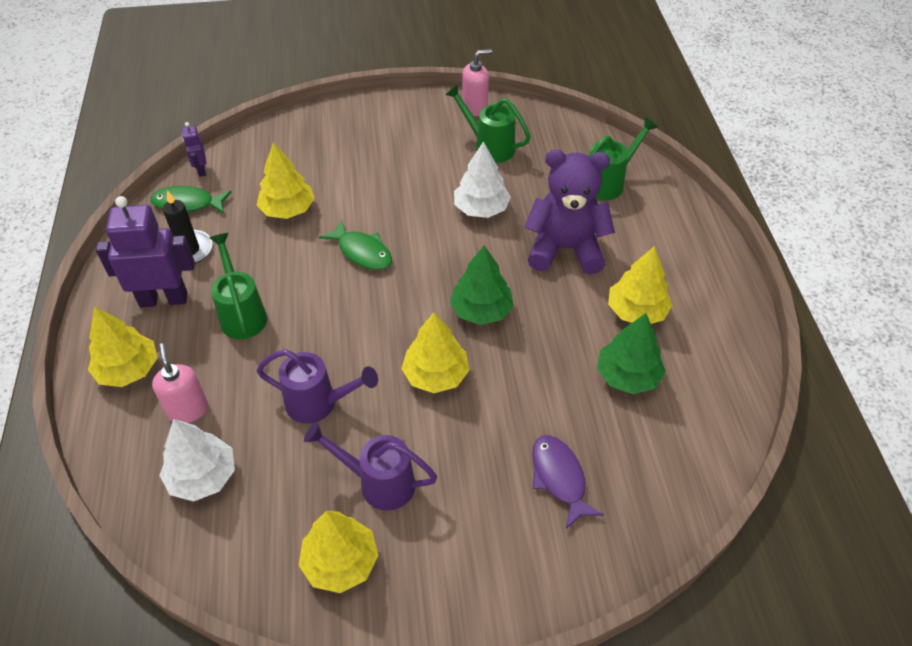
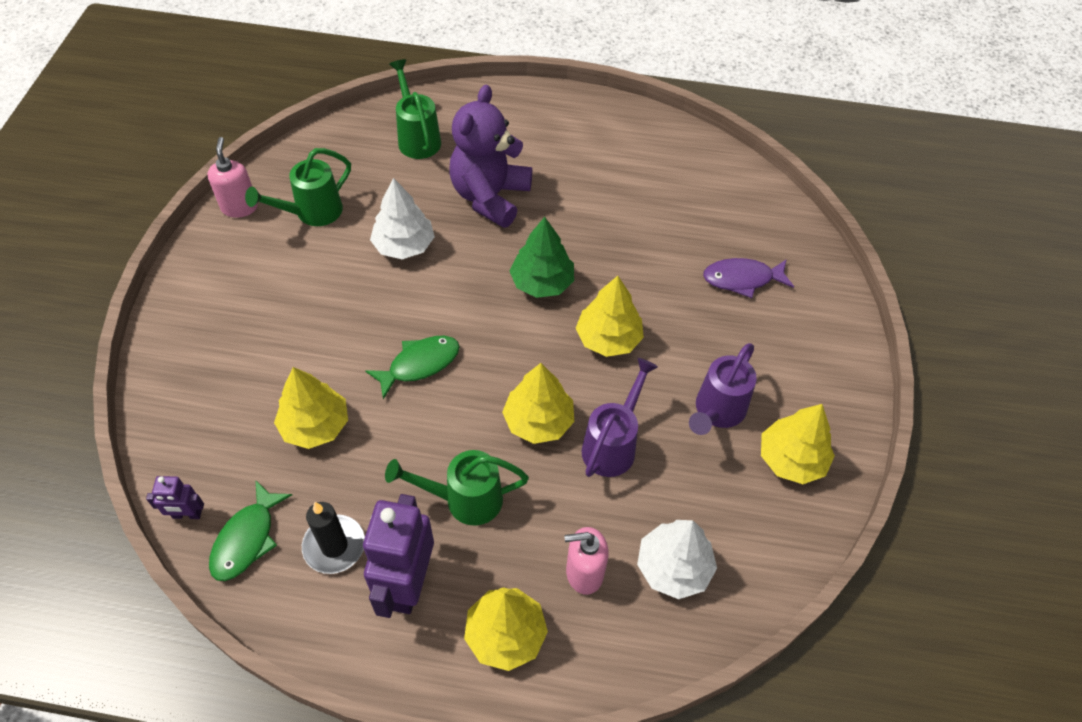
camera: 75 degrees left, 5 degrees up
(627, 376) = (653, 202): green tree -> none
(636, 311) = (585, 172): yellow tree -> yellow tree (538, 421)

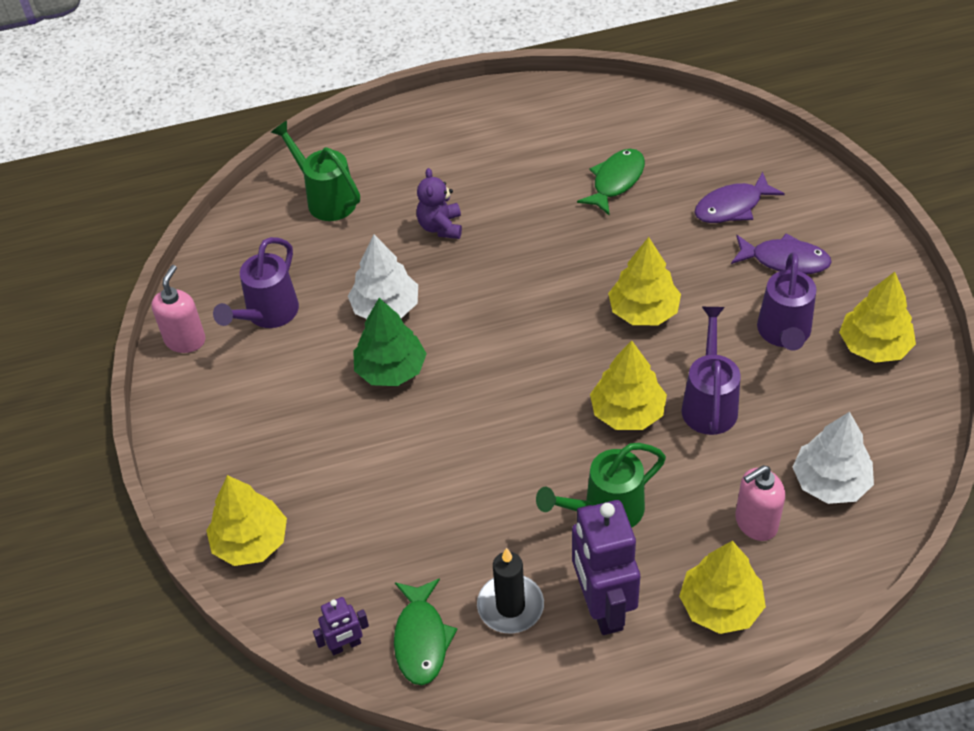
camera: 20 degrees left, 5 degrees down
(239, 207) = (185, 340): pink soap dispenser -> pink soap dispenser turned 45 degrees clockwise
(312, 212) = (268, 314): green watering can -> purple watering can
(315, 425) = (415, 510): yellow tree -> yellow tree (250, 542)
(420, 364) = (479, 410): green fish -> green fish (616, 181)
(490, 197) = (441, 227): purple teddy bear -> purple teddy bear, size x0.52
(542, 282) = (546, 286): green tree -> green tree (391, 369)
(759, 346) = (785, 260): none -> purple fish

